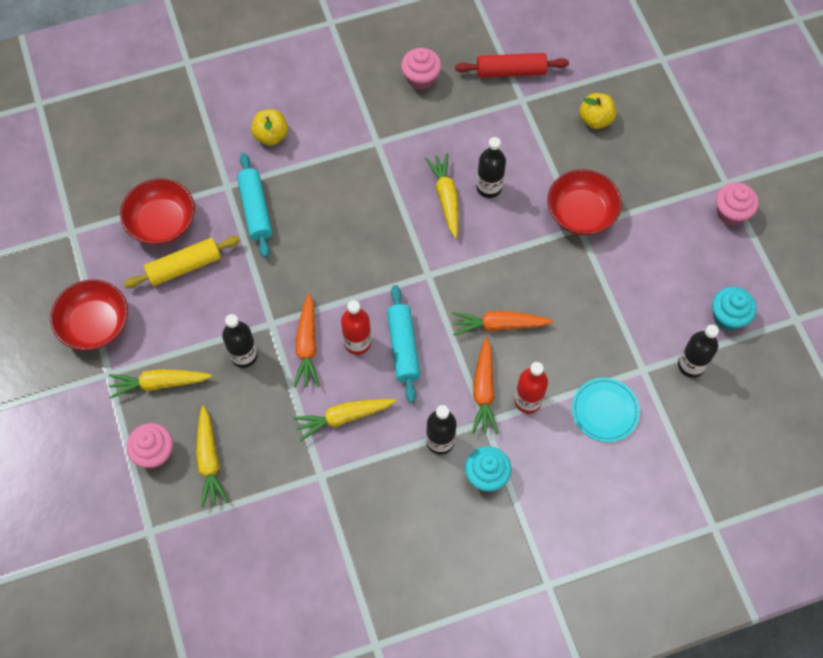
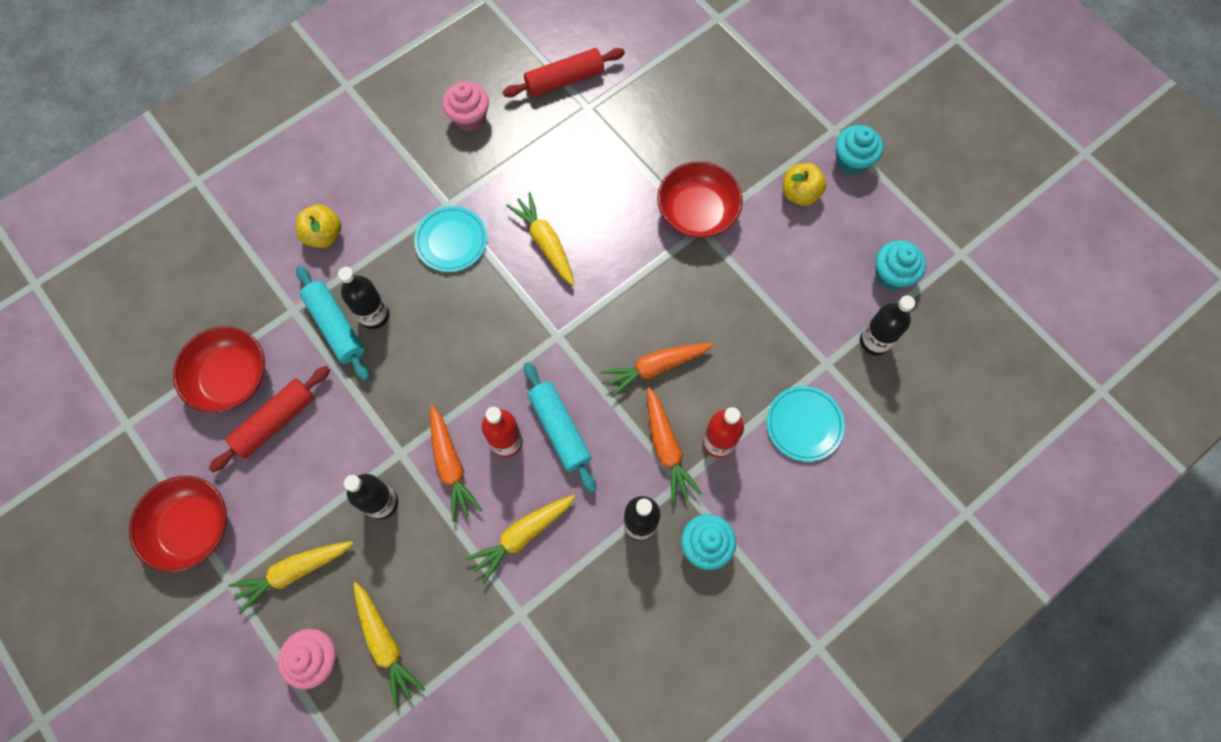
camera: 20 degrees left, 5 degrees up
(184, 267) = (275, 421): yellow rolling pin -> red rolling pin
(370, 172) = (451, 240): none -> turquoise plate
(489, 187) = (588, 216): black bottle -> black bottle (374, 315)
(595, 119) = (674, 104): yellow apple -> yellow apple (800, 193)
(731, 213) = (852, 161): pink cupcake -> turquoise cupcake

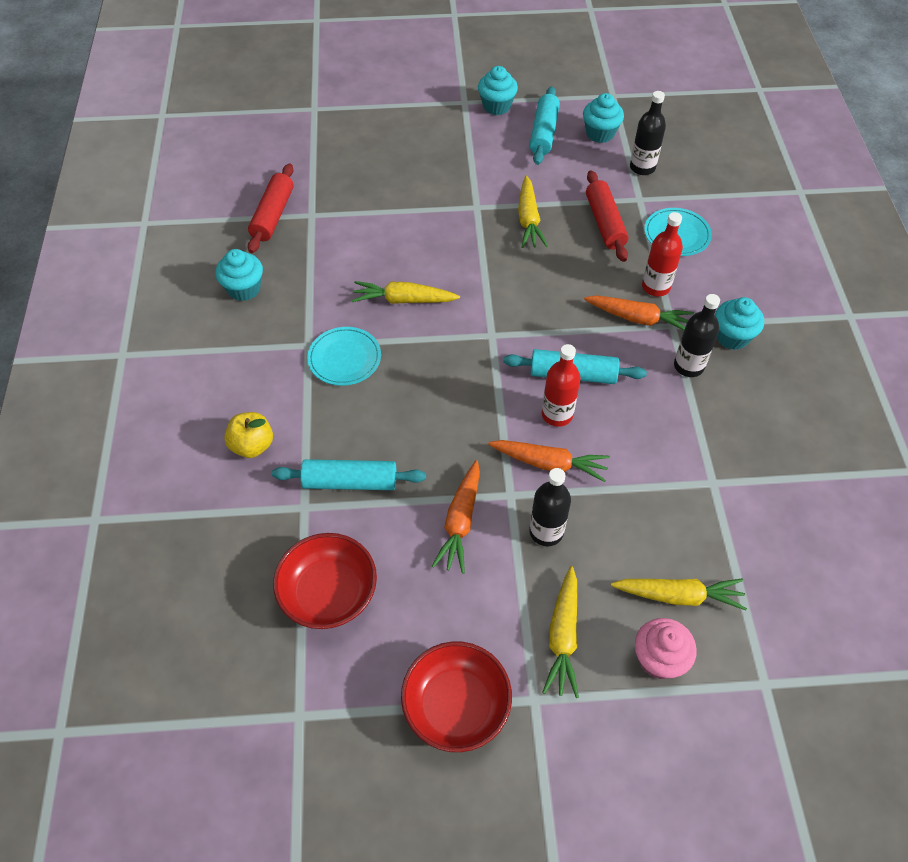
camera: 55 degrees left, 15 degrees down
(275, 421) = (403, 577): red rolling pin -> red rolling pin (605, 223)
(374, 315) = (365, 447): black bottle -> none
(469, 118) = (244, 289): pink cupcake -> turquoise cupcake
(522, 535) = (646, 446): yellow carrot -> yellow carrot (528, 220)
(655, 367) = (567, 290): orange carrot -> orange carrot (460, 522)
(697, 212) = (461, 202): red bowl -> none
(800, 193) = (497, 143): yellow apple -> none
(849, 224) = (543, 133): none -> turquoise rolling pin

